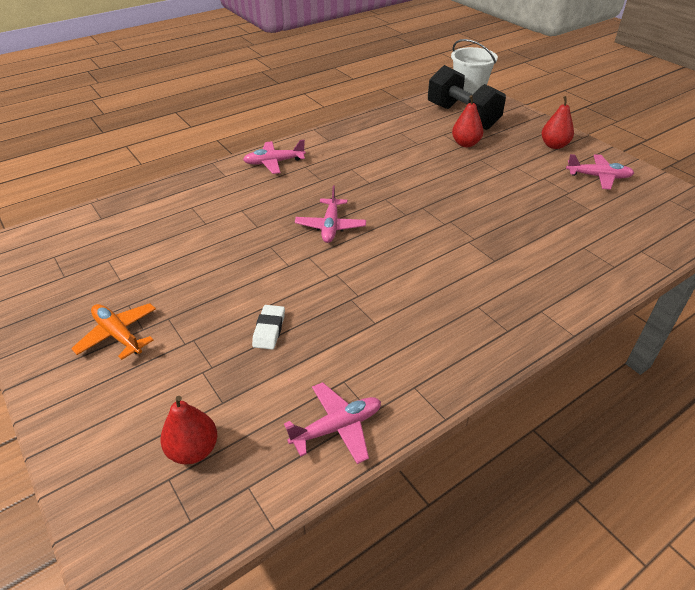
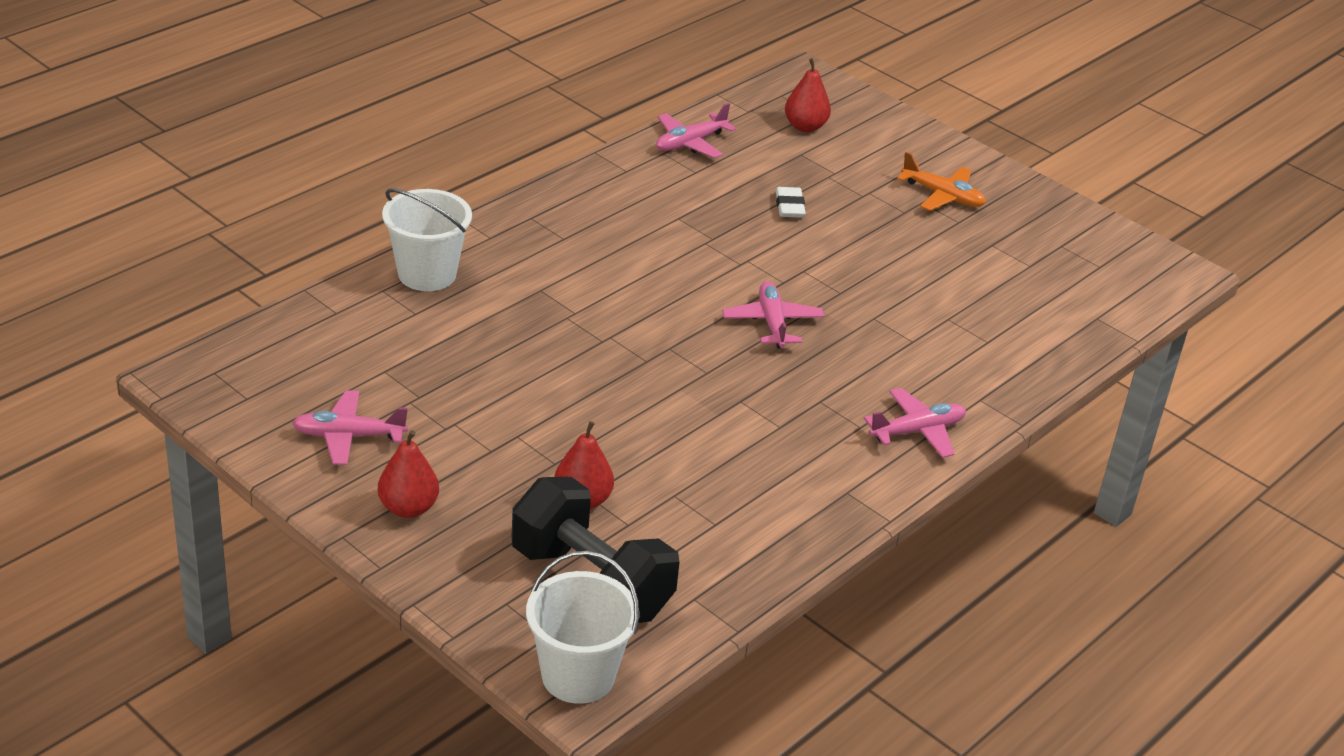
camera: 165 degrees right, 5 degrees down
(585, 278) = (427, 274): none -> white bucket

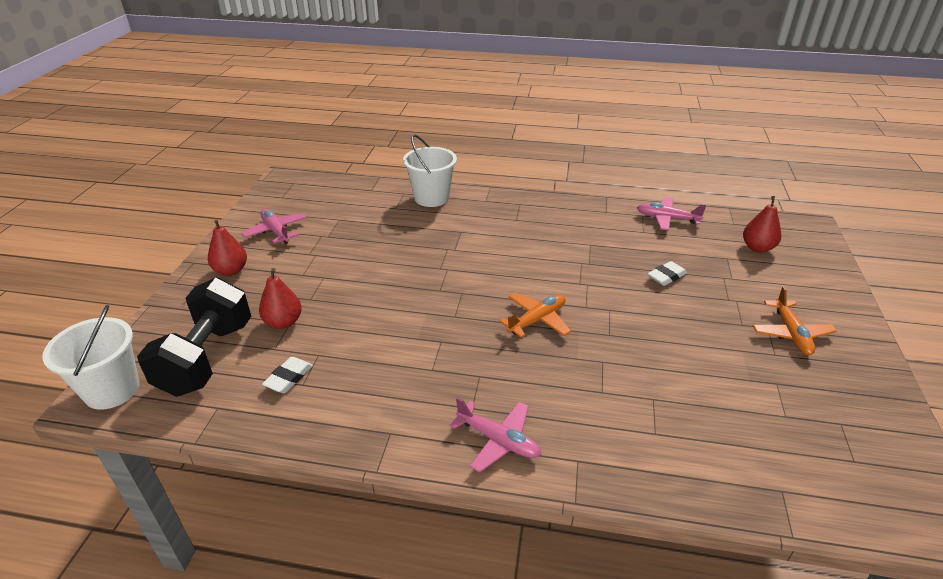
camera: 60 degrees right, 0 degrees up
(694, 530) = (289, 378): none -> white eraser
(772, 323) = (537, 320): pink plane -> orange plane

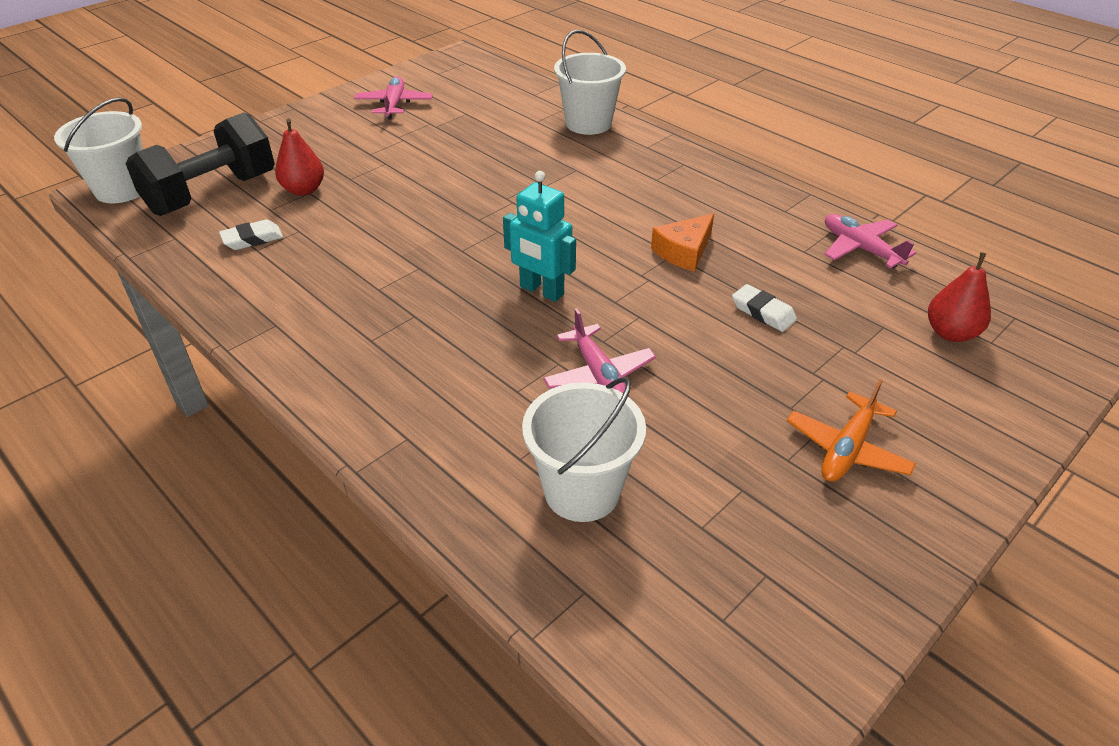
camera: 35 degrees right, 5 degrees up
(231, 270) = (315, 127): red pear -> none
(498, 440) = (357, 380): pink plane -> pink plane (599, 375)
(537, 320) = (541, 291): orange plane -> turquoise robot
(585, 258) = (684, 251): none -> orange cheese
(666, 276) = (763, 312): white eraser -> white eraser turned 45 degrees clockwise
(709, 432) = (582, 491): none -> white bucket

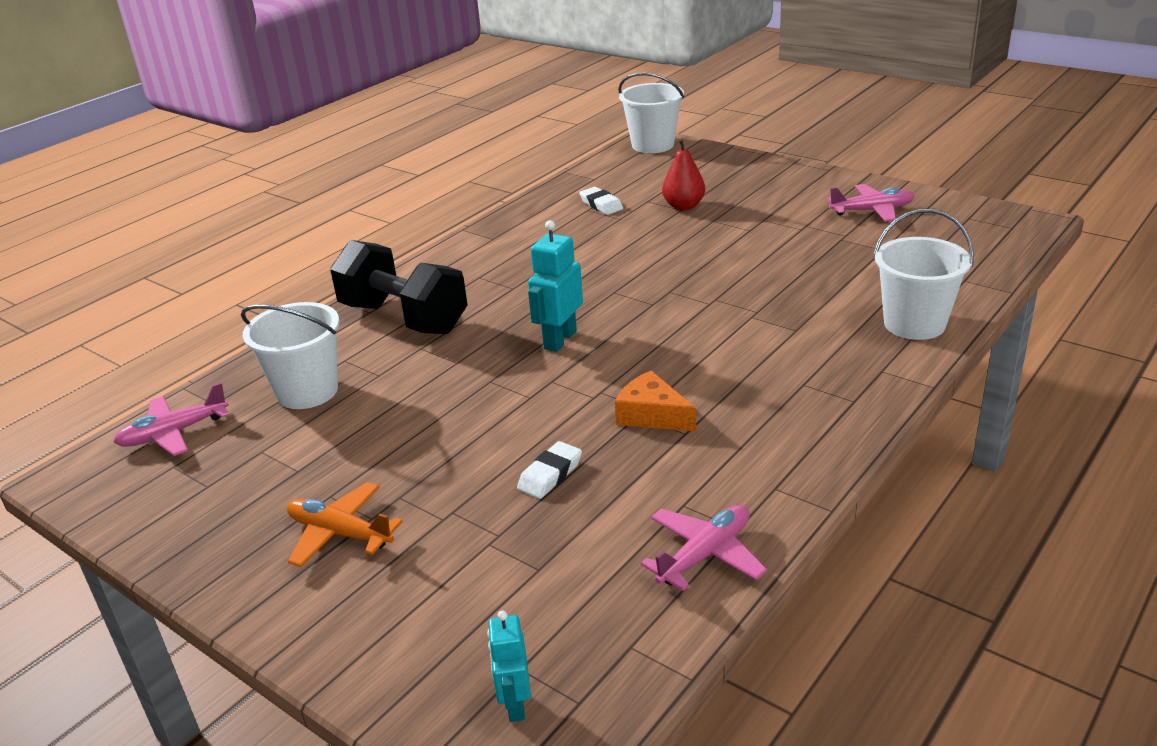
camera: 85 degrees right, 10 degrees down
(212, 194) = (660, 175): black dumbbell -> black dumbbell (404, 318)
(599, 375) = (441, 384): pink plane -> pink plane (173, 433)
(950, 333) = (533, 629): red pear -> none
(1026, 346) = (515, 704): none -> turquoise robot

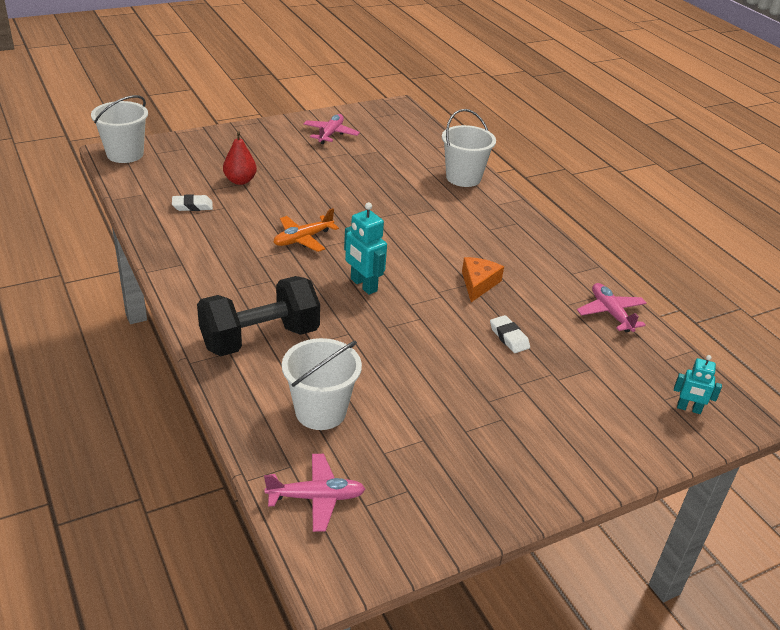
camera: 70 degrees left, 5 degrees up
(173, 433) = (316, 497): pink plane -> pink plane turned 90 degrees counterclockwise
(340, 533) = (510, 436): orange plane -> orange plane (303, 239)
(652, 415) = (478, 284): orange cheese -> orange cheese turned 135 degrees clockwise

